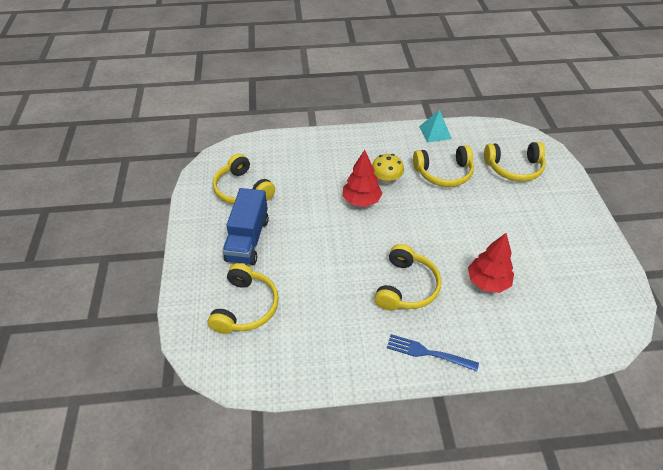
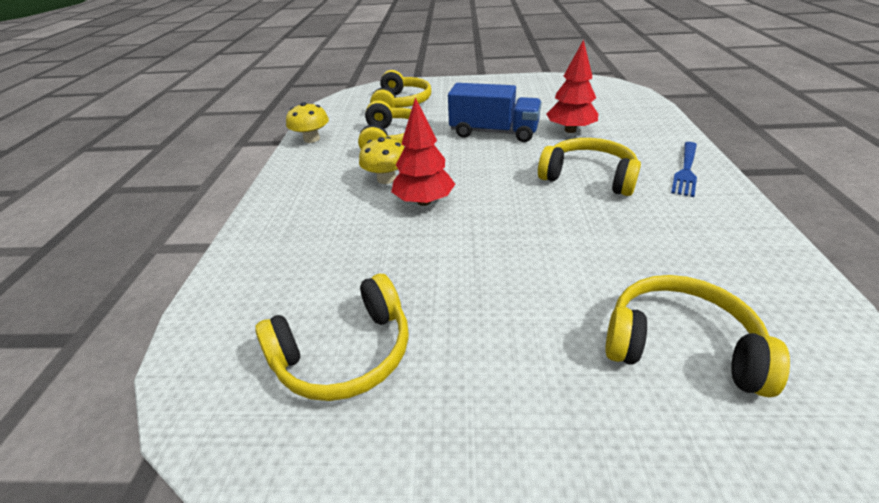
camera: 80 degrees left, 10 degrees down
(247, 239) = (500, 343): blue truck -> blue truck (493, 132)
(435, 132) = (311, 139): turquoise pyramid -> yellow mushroom

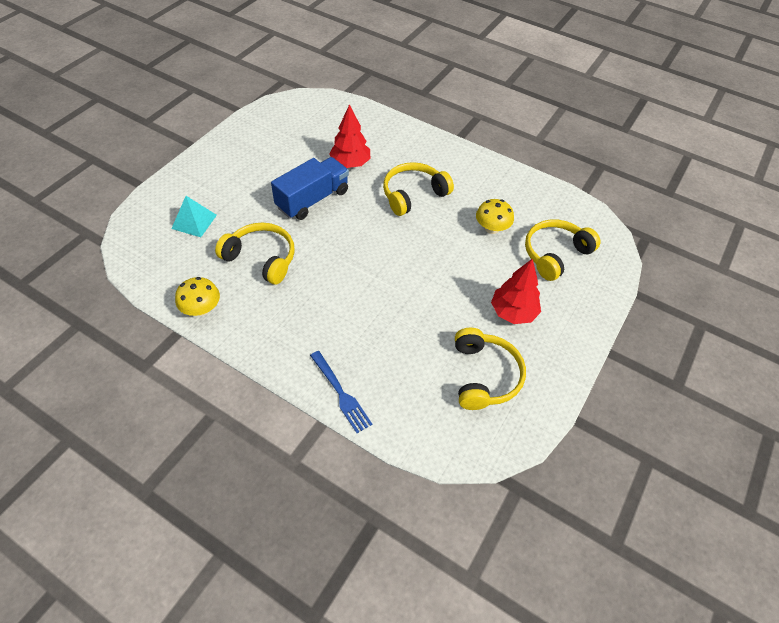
camera: 65 degrees left, 15 degrees up
(386, 179) = (323, 288): yellow mushroom -> yellow mushroom (491, 228)
(401, 103) = (194, 221): yellow headphones -> turquoise pyramid
(424, 201) = (372, 282): red tree -> red tree (513, 312)
(686, 170) = (443, 154): blue fork -> blue fork (341, 393)

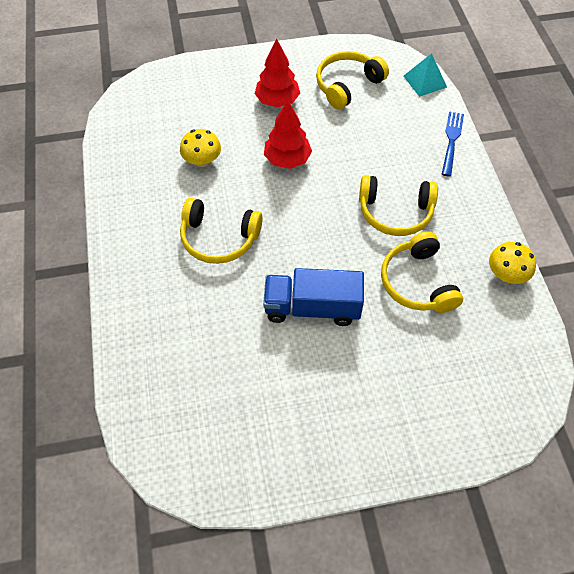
camera: 130 degrees left, 5 degrees up
(194, 221) = (449, 375): turquoise pyramid -> turquoise pyramid (425, 81)
(350, 164) = (230, 321): red tree -> red tree (287, 159)
(555, 254) = (189, 110): yellow headphones -> yellow headphones (395, 212)

